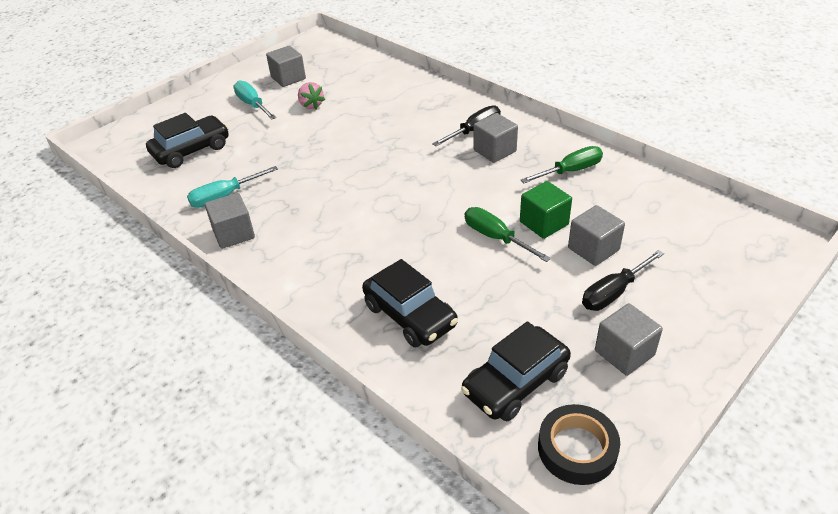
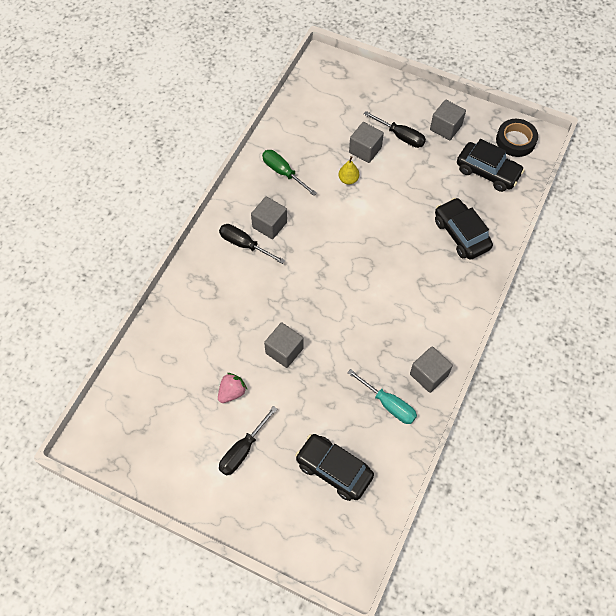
camera: 110 degrees left, 20 degrees up
(253, 105) = (243, 450): turquoise screwdriver -> black screwdriver
(288, 78) = (183, 437): grey cube -> grey cube (284, 351)
(410, 315) = (461, 234): black car -> black car turned 60 degrees counterclockwise
(496, 238) = (372, 203): green screwdriver -> none
(544, 223) = (348, 179): green cube -> yellow pear

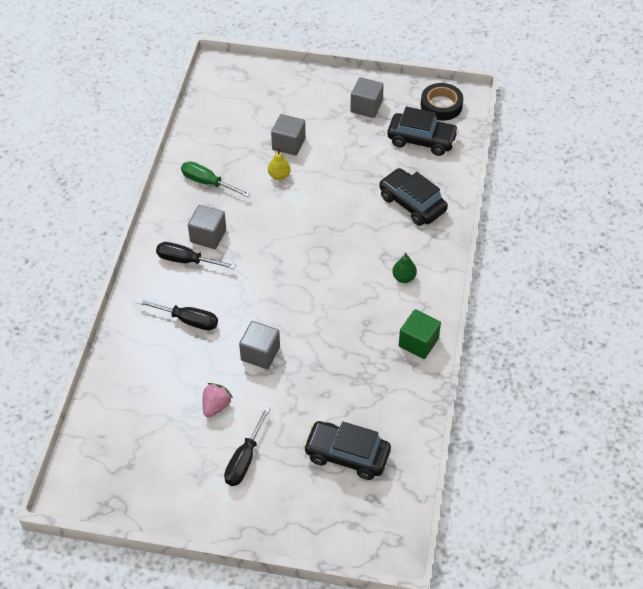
camera: 15 degrees left, 10 degrees down
(388, 404) = (385, 380): turquoise screwdriver -> none
(400, 136) = (321, 124): black screwdriver -> black screwdriver (187, 320)
(429, 375) = (418, 342): grey cube -> green cube
(433, 306) = (403, 277): none -> green pear

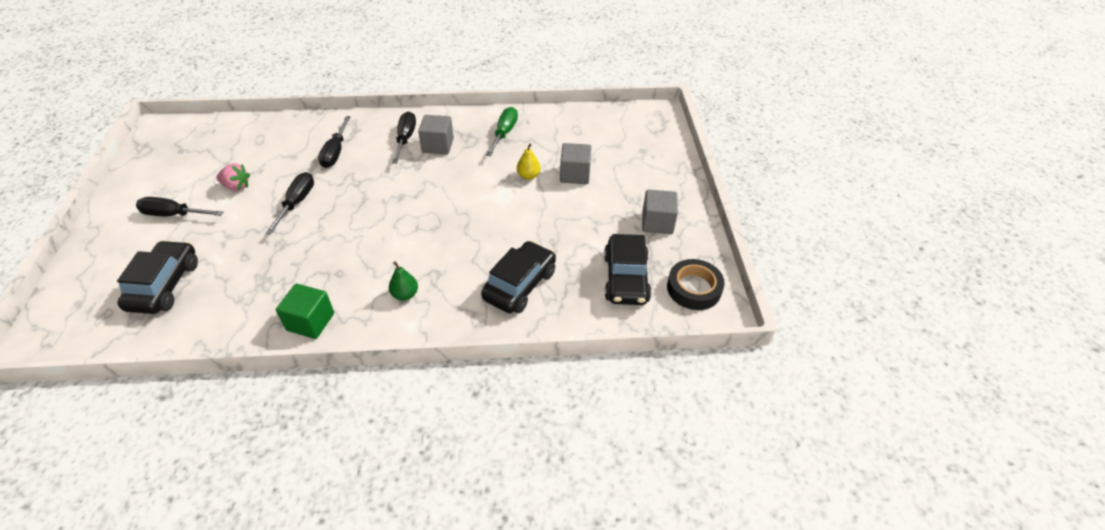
camera: 75 degrees right, 5 degrees down
(260, 353) = (297, 203): grey cube -> black screwdriver

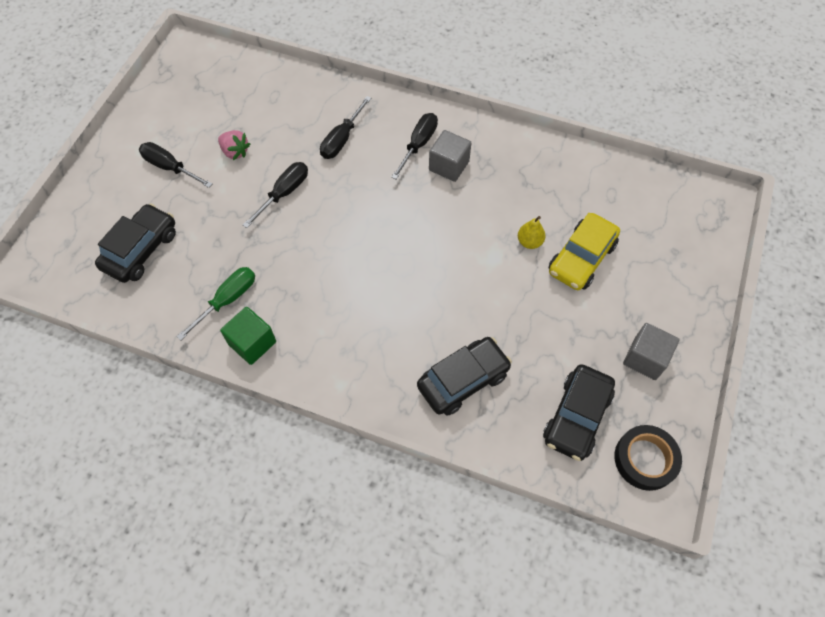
camera: 25 degrees right, 15 degrees up
(405, 294) = (348, 346): green pear -> none
(504, 133) = (527, 173): green screwdriver -> green screwdriver (227, 300)
(575, 174) = (581, 258): grey cube -> yellow car

